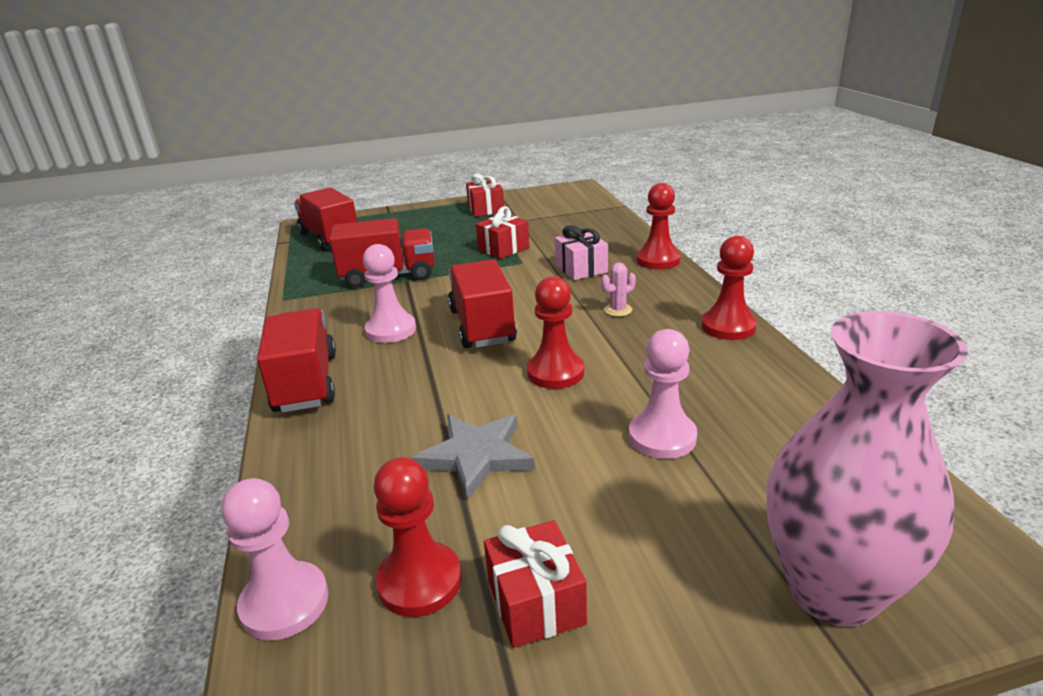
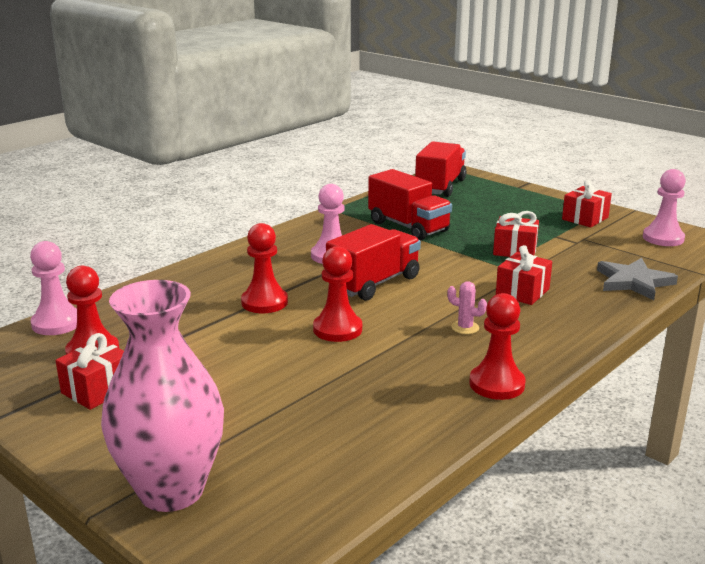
camera: 55 degrees right, 5 degrees down
(306, 382) = (242, 255): red truck -> none
(476, 456) = (212, 332): grey star -> grey star (633, 282)
(581, 269) = (522, 292): pink gift -> red gift
(658, 260) = (591, 321): red pawn -> red pawn (264, 302)
(662, 437) = (291, 391): pink pawn -> pink pawn (663, 238)

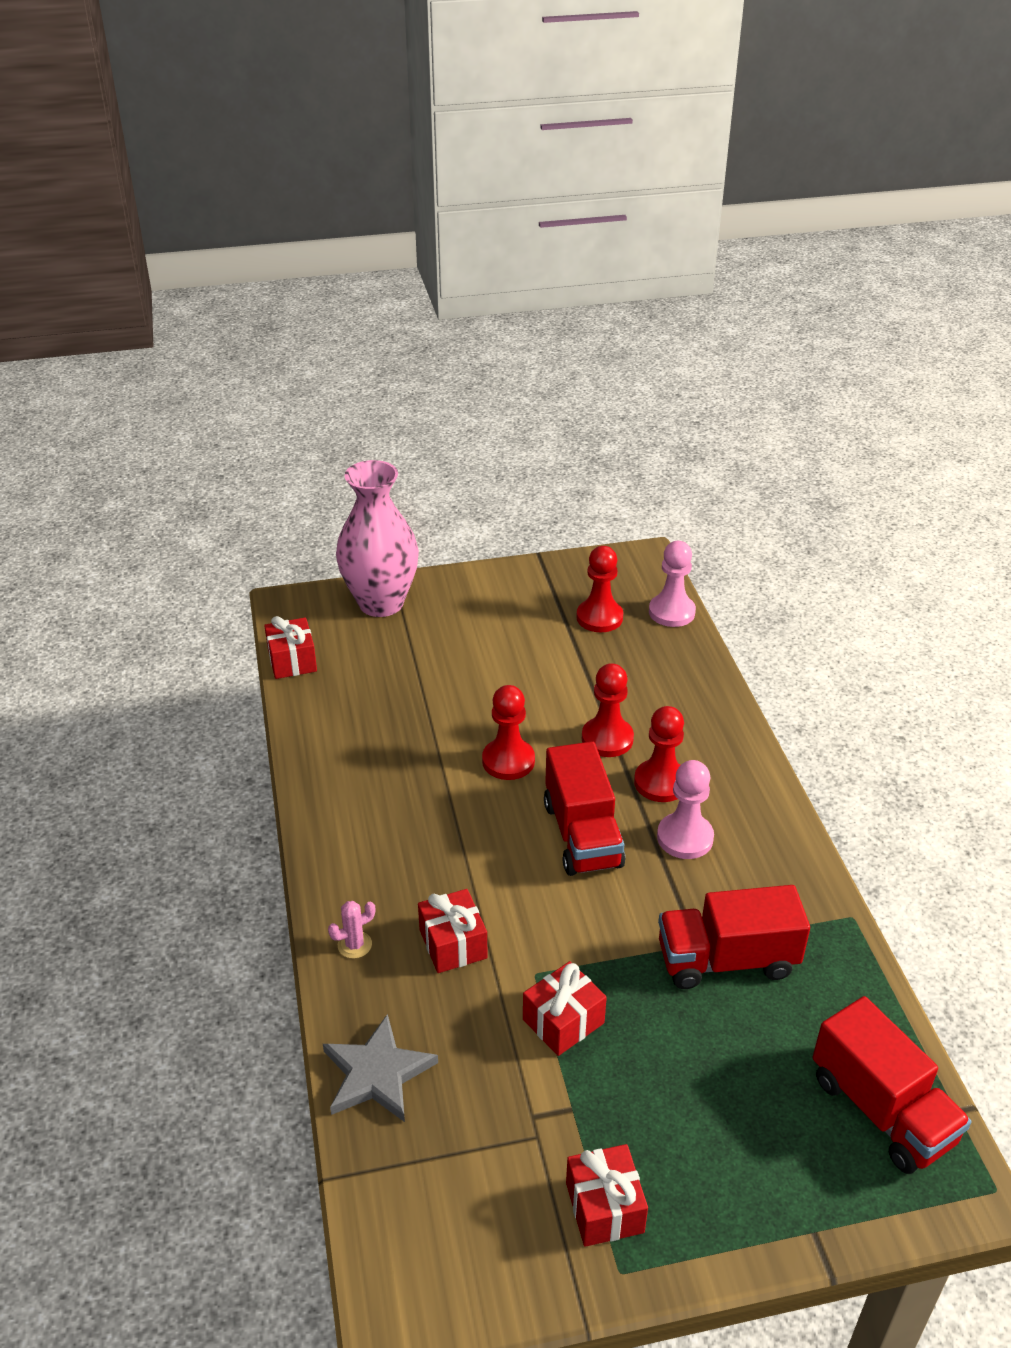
camera: 125 degrees right, 15 degrees up
(97, 390) = (535, 606): red gift -> red gift (292, 661)
(465, 328) = (427, 847): pink cactus -> pink cactus (354, 945)
(497, 384) = (323, 807): red pawn -> red pawn (661, 782)
(663, 238) = (455, 1247): pink pawn -> none

